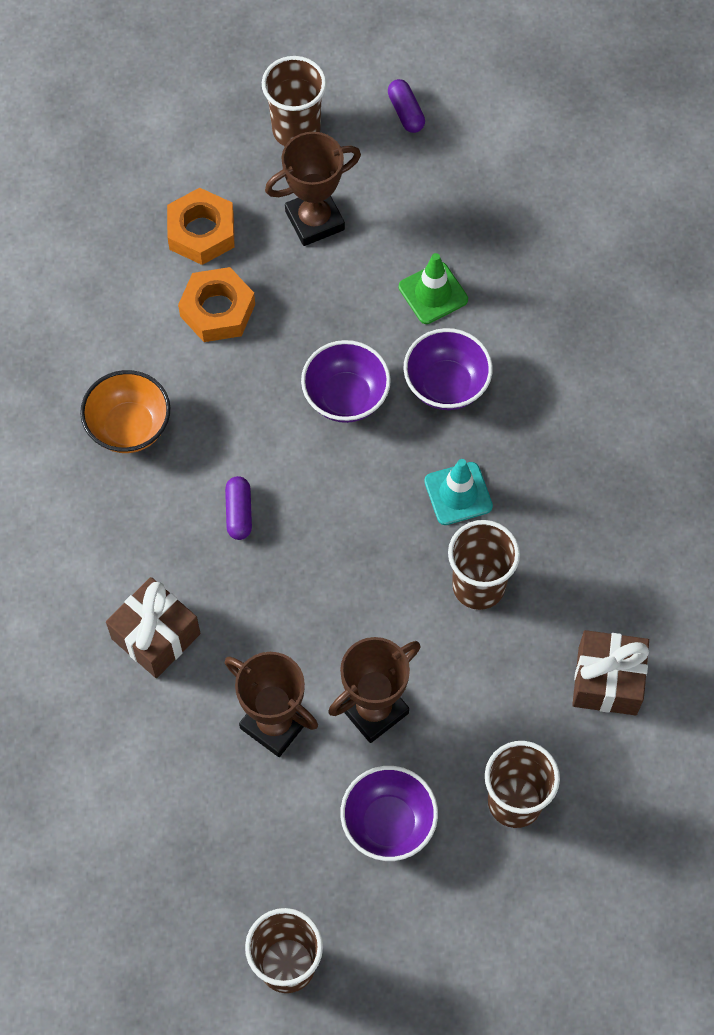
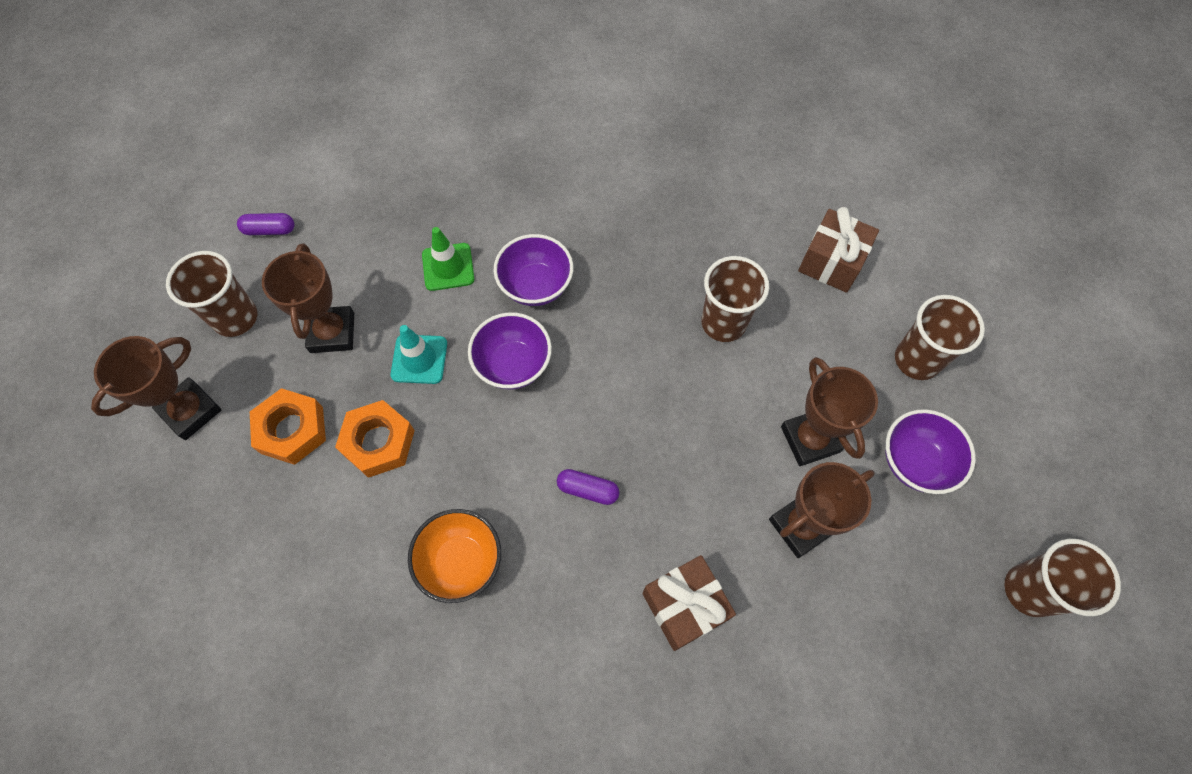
camera: 70 degrees left, 0 degrees up
(187, 140) = (191, 411): none -> brown trophy
(458, 494) = (637, 310): turquoise traffic cone -> turquoise traffic cone (419, 359)

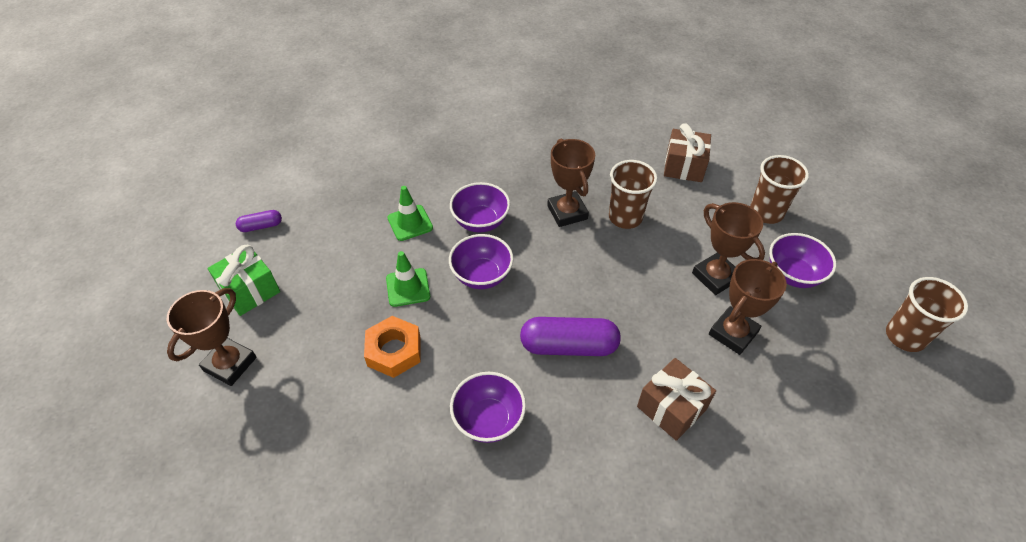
camera: 15 degrees left, 15 degrees down
(235, 318) = (250, 290): brown cup -> green gift
(292, 430) = (320, 358): orange nut -> none
(332, 332) = (333, 284): brown trophy -> brown trophy (567, 212)
(419, 359) = (408, 287): turquoise traffic cone -> green traffic cone
(461, 562) = (488, 419): orange bowl -> purple bowl
(588, 490) = (569, 346): purple capsule -> purple capsule, size x1.95

